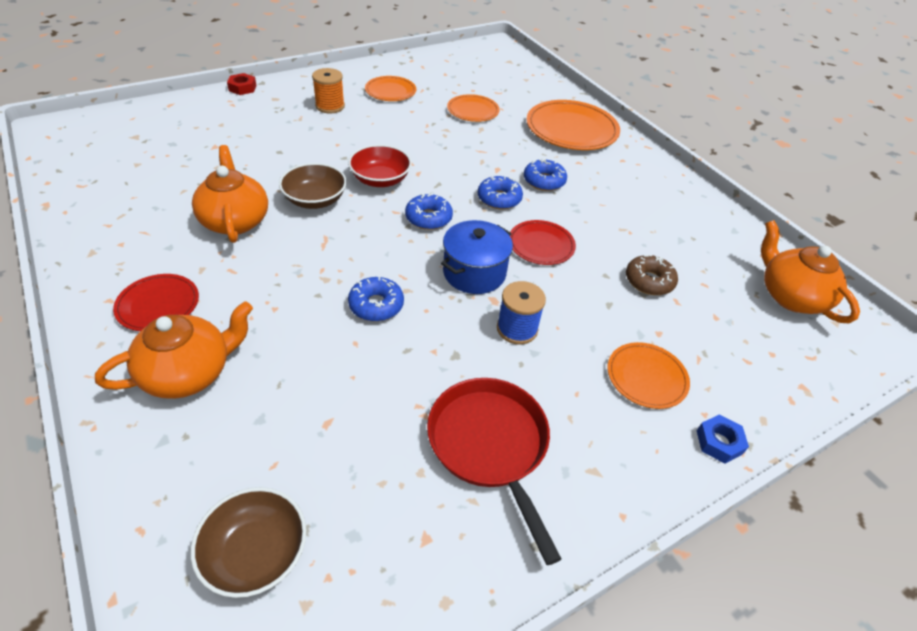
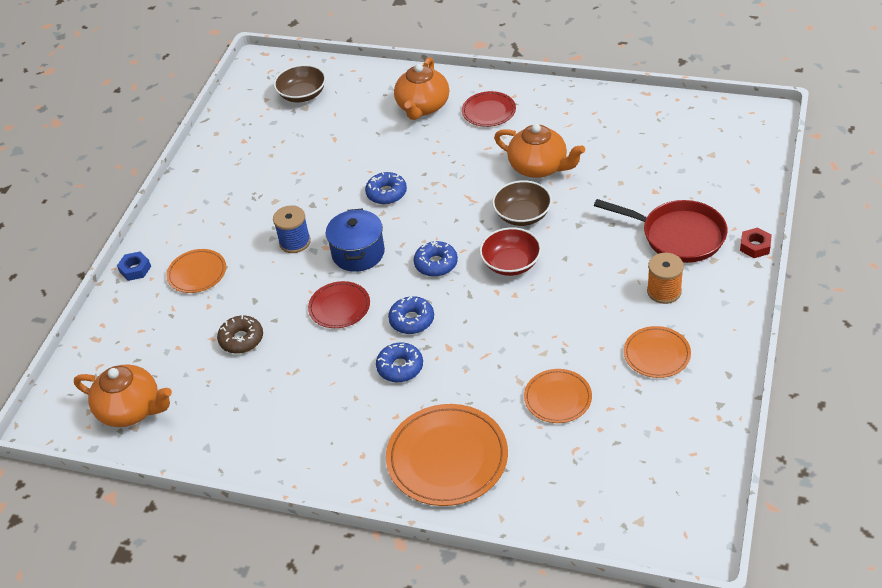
camera: 145 degrees right, 0 degrees up
(490, 446) = (250, 184): red pan -> red pan (678, 235)

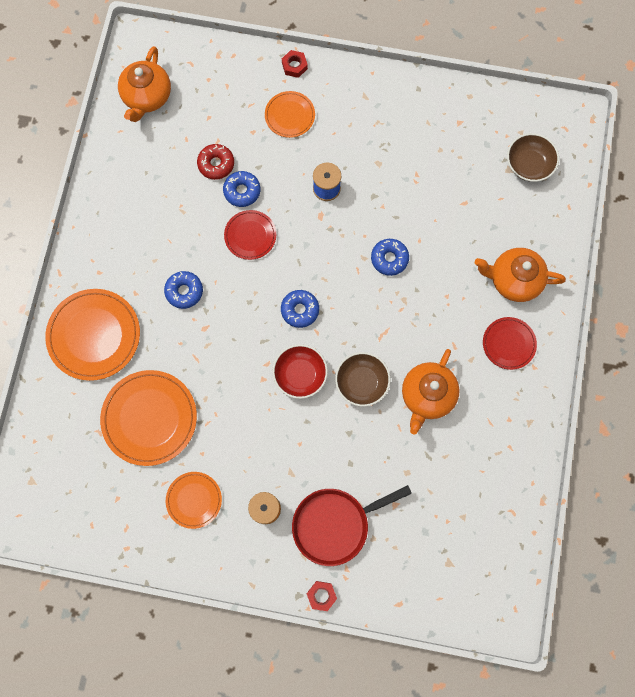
camera: 80 degrees right, 30 degrees up
(135, 269) = (294, 66): blue nut -> red nut
(241, 339) = (216, 164): brown donut -> red donut
(358, 253) = (313, 243): blue pot -> none
(412, 320) = (235, 296): blue donut -> blue donut (242, 191)
(557, 398) = (149, 418): orange plate -> orange plate, size x1.75
(678, 235) = (335, 524): red pan -> red pan turned 45 degrees clockwise

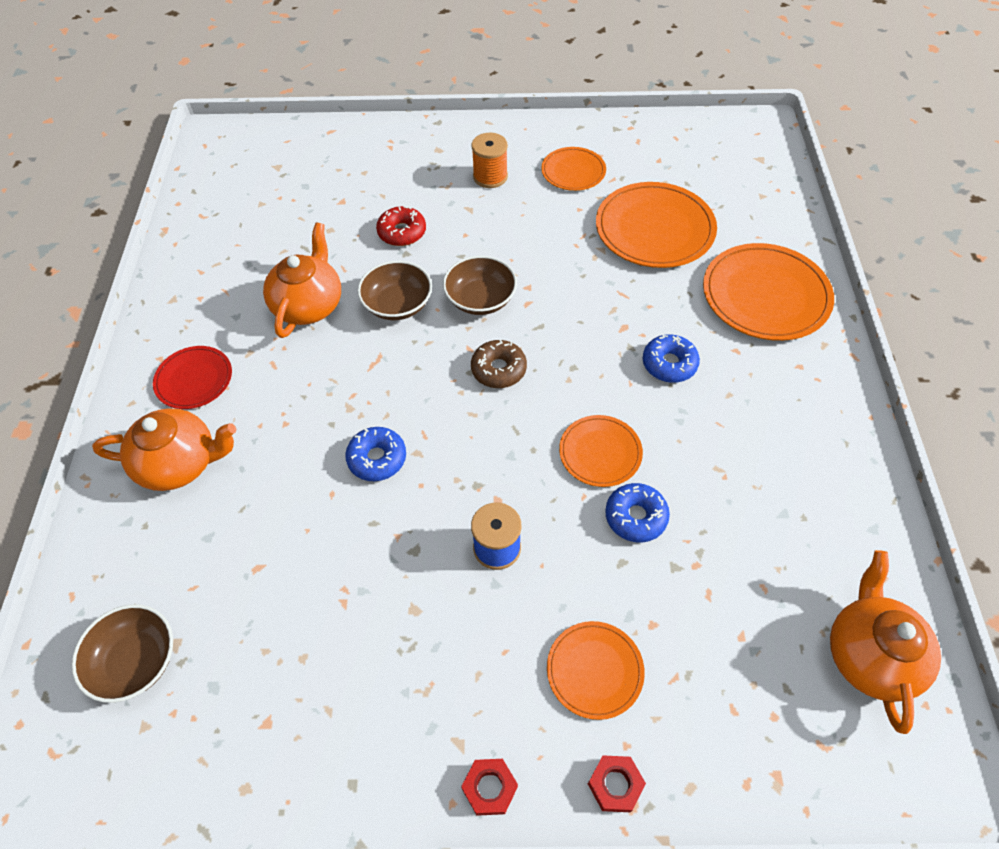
camera: 170 degrees right, 20 degrees down
(216, 164) = (695, 553): red donut -> red donut (402, 232)
(250, 236) = (600, 452): red plate -> orange plate
(300, 310) = (498, 369): blue donut -> brown donut
(300, 374) = (480, 299): red bowl -> brown bowl
(321, 595) = (413, 125): red nut -> red nut (489, 788)
(335, 524) = (408, 176): red pan -> none

